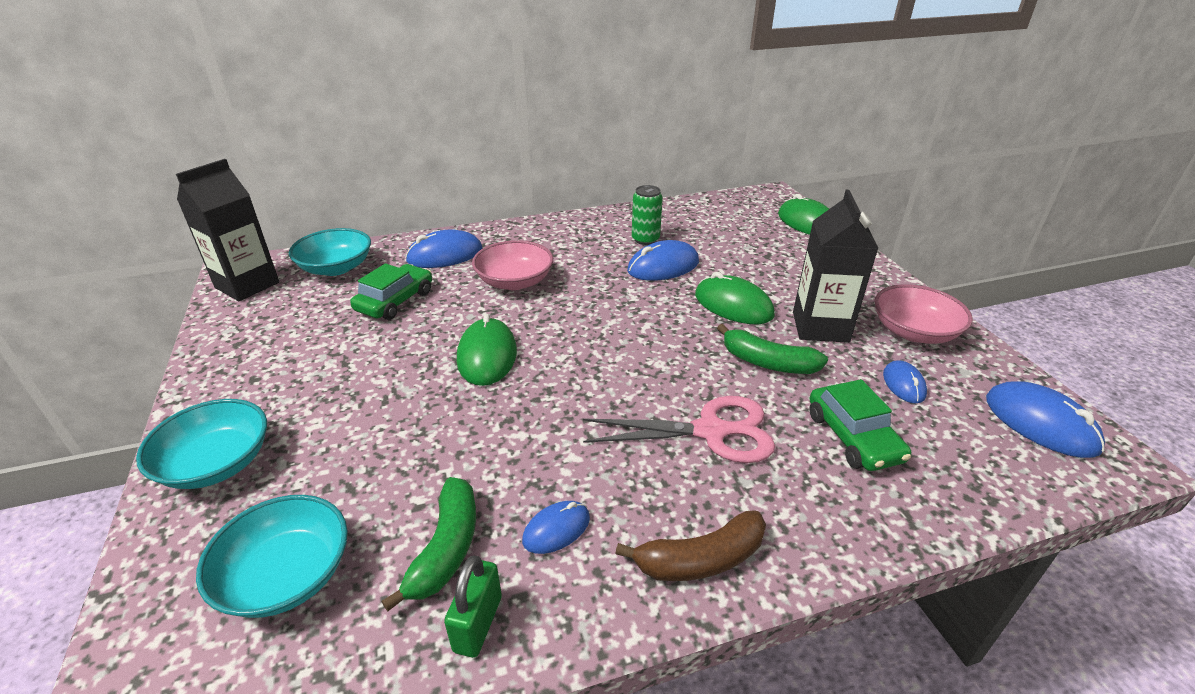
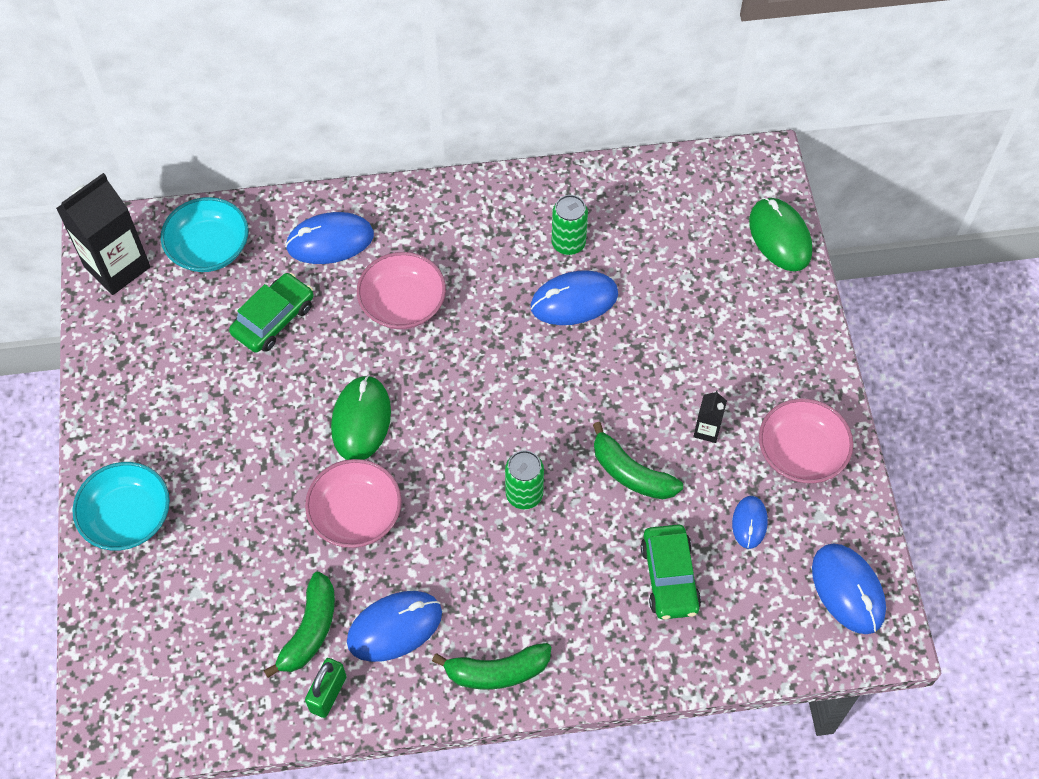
camera: 10 degrees right, 25 degrees up
(287, 575) = (195, 633): turquoise bowl -> none
(491, 427) = (356, 514): none -> pink bowl
(556, 529) = (394, 627): blue mouse -> blue mouse, size x1.71
(669, 390) = (524, 494): none -> green can
(700, 559) = (497, 671): brown banana -> green banana
(710, 431) = (546, 550): pink scissors -> none
(733, 305) = (629, 381): green mouse -> none
(820, 327) = (707, 430): black carton -> black carton, size x0.46

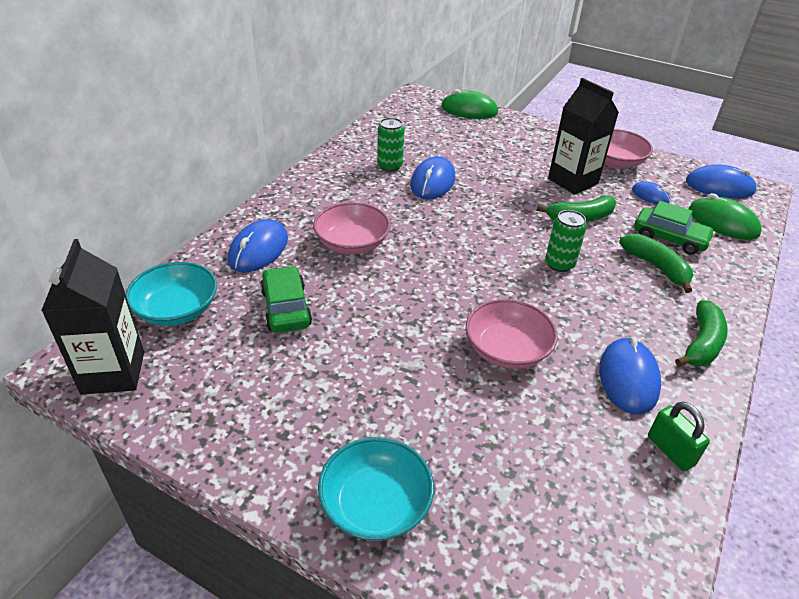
camera: 55 degrees left, 20 degrees down
(310, 630) = (598, 431): green banana -> green banana (656, 267)
(361, 420) = (426, 307): green mouse -> green mouse (723, 222)
(707, 430) = (573, 181): black carton -> black carton, size x2.19

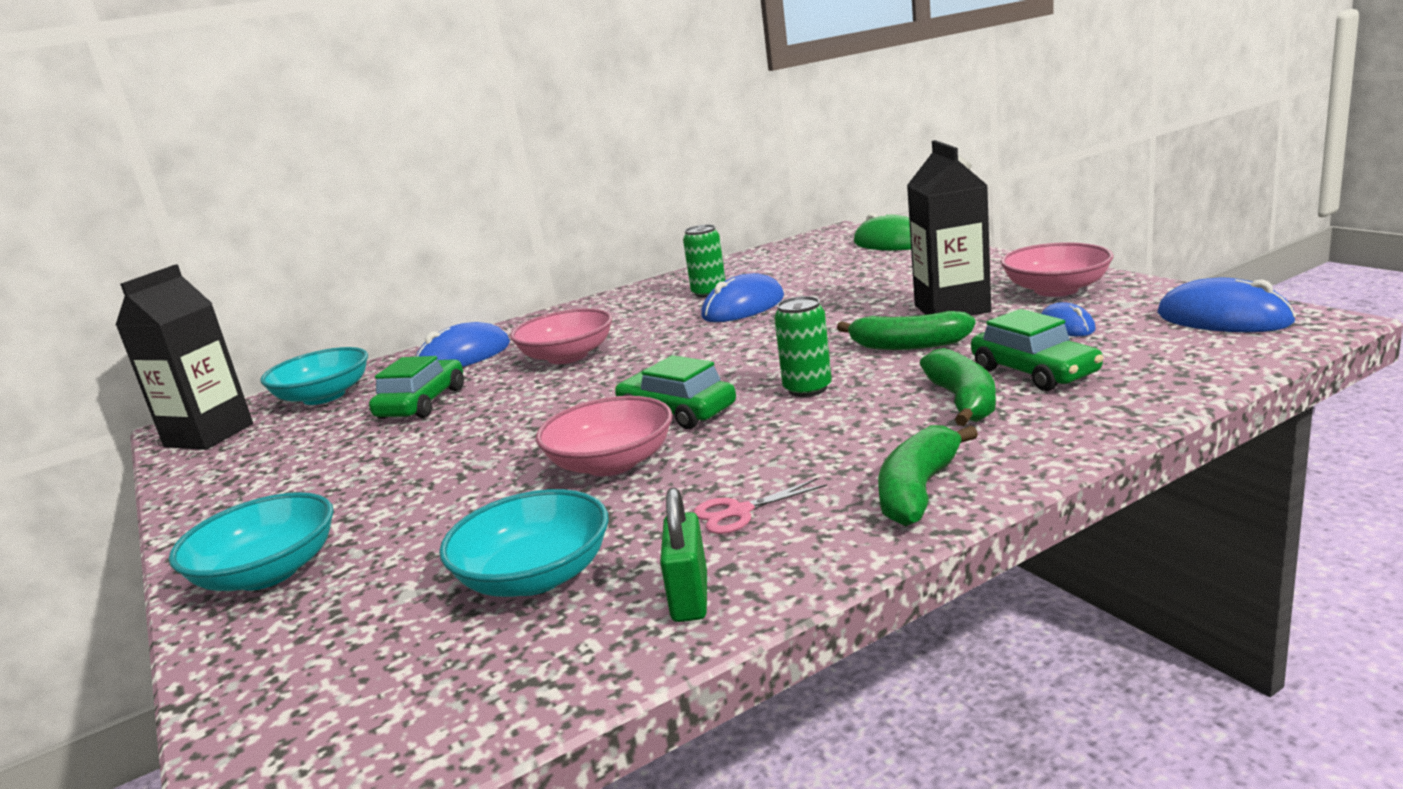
camera: 35 degrees right, 20 degrees down
(498, 295) = (677, 412): none -> green car
(568, 458) = (535, 576): none -> turquoise bowl
(628, 378) = (739, 512): blue mouse -> pink scissors
(701, 343) = (919, 490): green banana -> green banana turned 150 degrees clockwise
(723, 222) = (1168, 358): green mouse -> none

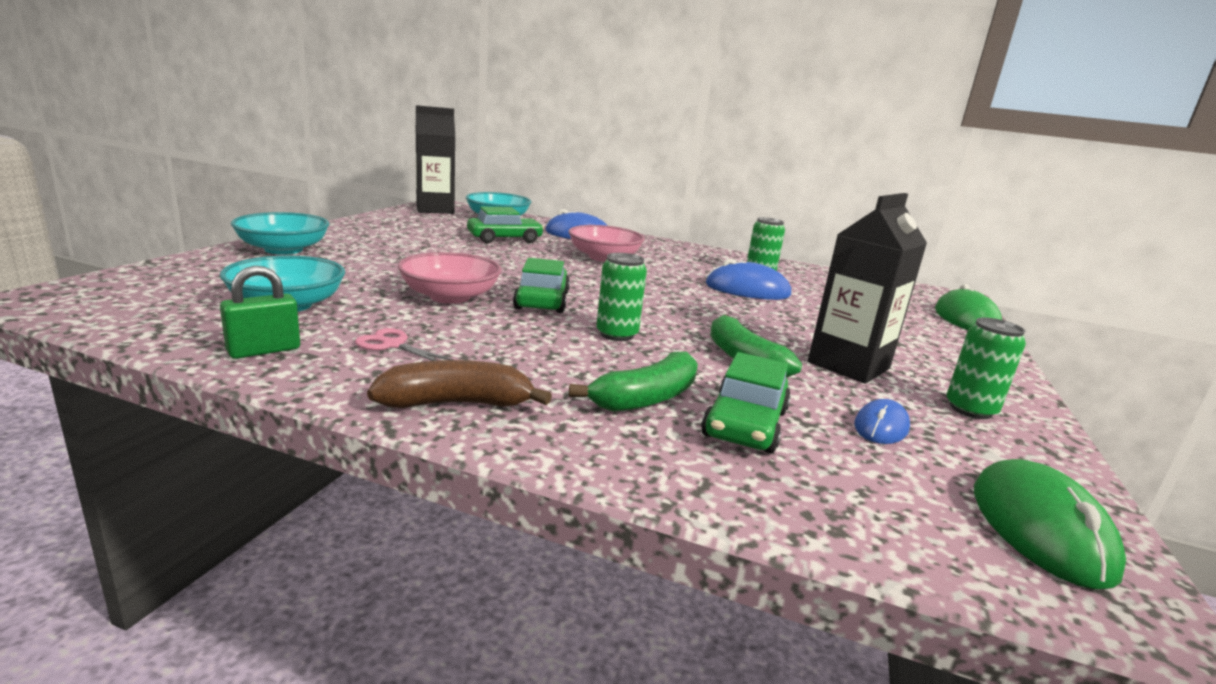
camera: 45 degrees right, 0 degrees up
(919, 490) = (457, 403): green banana -> brown banana
(1056, 290) = (970, 409): pink bowl -> green can
(1223, 318) = (1040, 528): blue mouse -> green mouse

